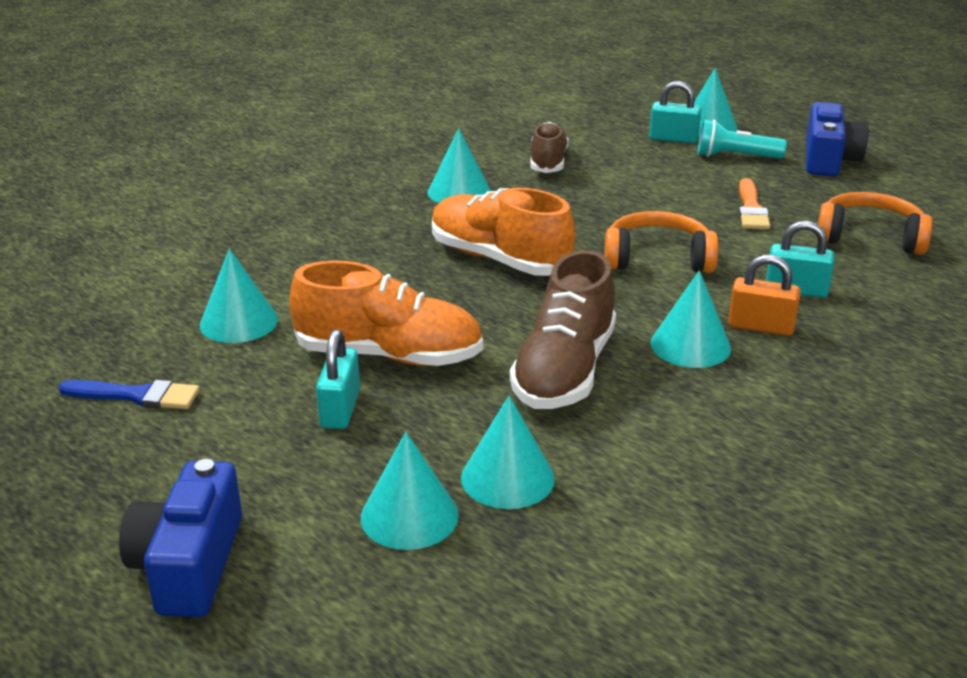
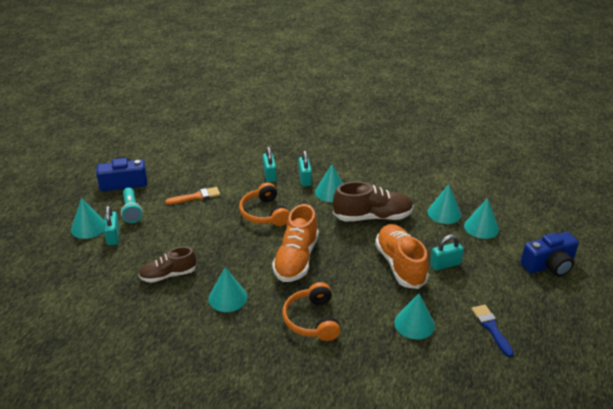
camera: 115 degrees left, 5 degrees up
(760, 326) = (305, 179): orange padlock -> turquoise padlock
(870, 237) = (209, 163): orange headphones -> orange headphones (312, 320)

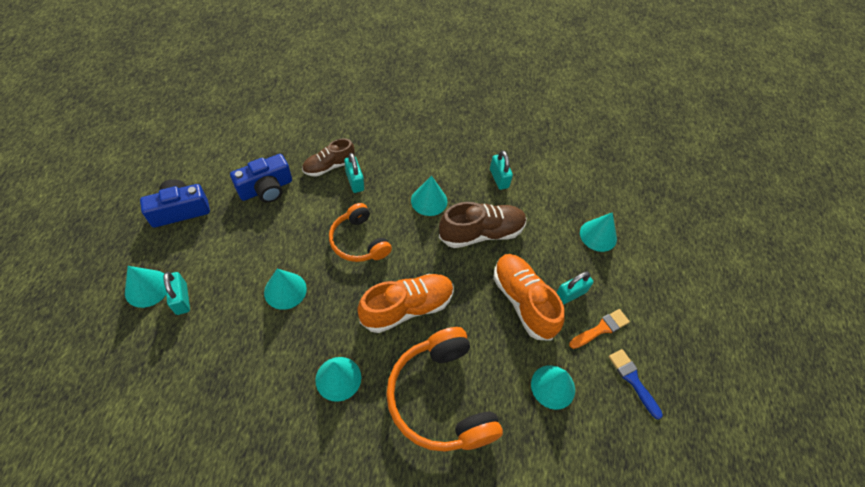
camera: 15 degrees left, 20 degrees up
(131, 211) = (198, 255): turquoise flashlight -> none
(168, 275) = (261, 352): brown shoe -> brown shoe (329, 166)
(196, 197) = (273, 224): orange brush -> orange brush (601, 329)
(296, 259) = (407, 308): orange shoe -> orange shoe turned 120 degrees counterclockwise
(305, 179) = (396, 183): turquoise padlock -> turquoise padlock (499, 178)
(312, 320) = (441, 398): orange headphones -> orange headphones, size x1.60
(444, 213) = (556, 219): turquoise cone -> turquoise cone (285, 290)
(549, 265) = (674, 281): blue camera -> blue camera (266, 188)

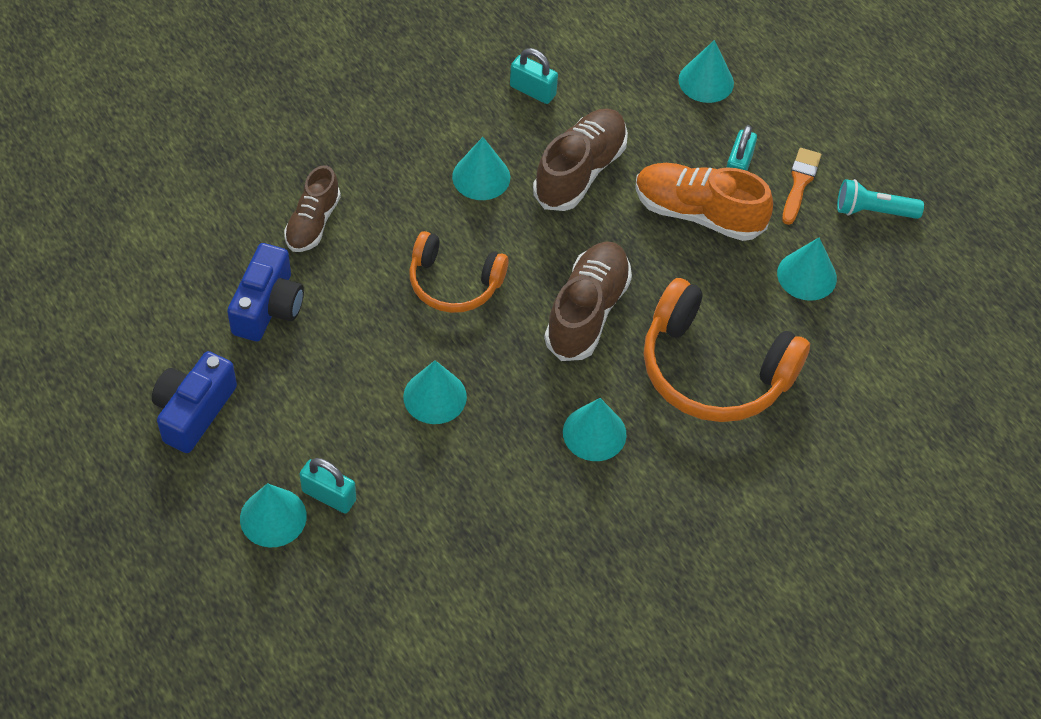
camera: 40 degrees left, 0 degrees up
(355, 181) = (367, 218): turquoise padlock -> none
(407, 308) = (587, 312): orange shoe -> brown shoe
(633, 380) = (873, 211): blue brush -> turquoise flashlight

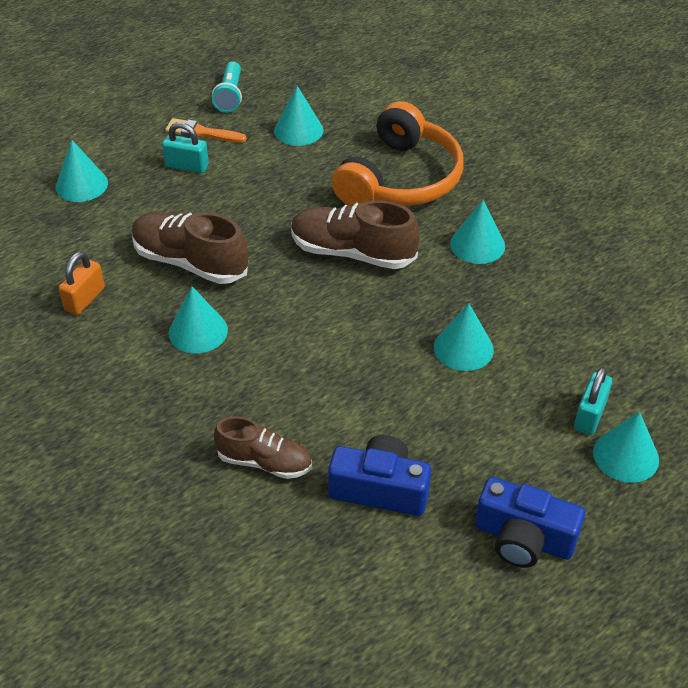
camera: 90 degrees left, 10 degrees down
(454, 283) = (331, 343): orange headphones -> none
(532, 91) = (85, 299): turquoise padlock -> orange padlock
(698, 213) = (237, 188): orange shoe -> none

